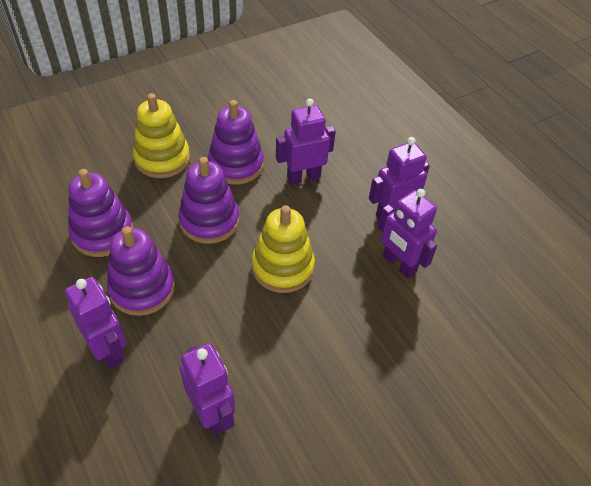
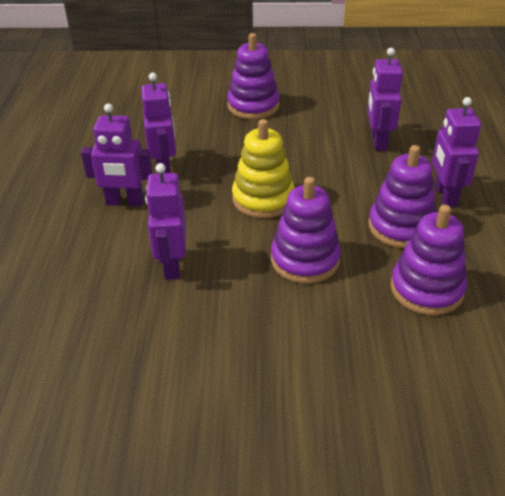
camera: 145 degrees left, 10 degrees down
(162, 159) = (320, 354): yellow stacking toy -> none
(236, 165) = (234, 309): purple stacking toy -> purple stacking toy (253, 106)
(303, 177) = (172, 265): purple robot -> purple robot turned 75 degrees clockwise

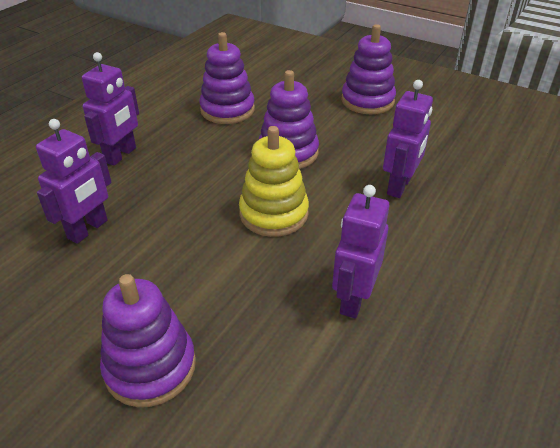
camera: 150 degrees left, 0 degrees up
(125, 202) = (421, 268): purple robot -> none
(401, 227) = (189, 147): purple stacking toy -> purple stacking toy (367, 101)

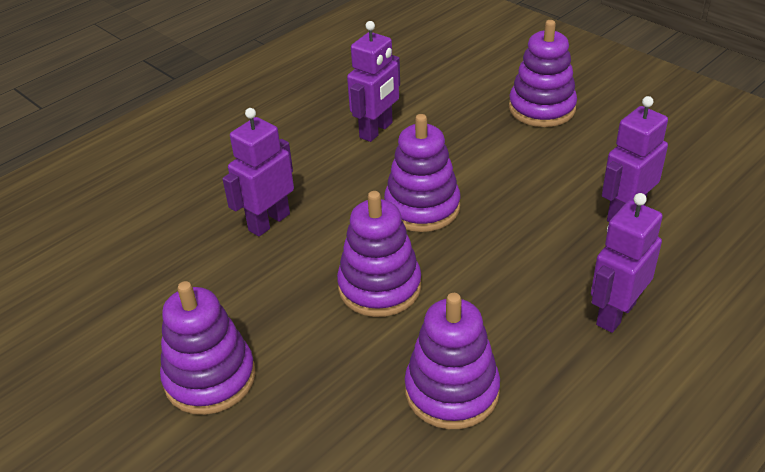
camera: 165 degrees left, 0 degrees up
(274, 213) = (422, 207): yellow stacking toy -> purple stacking toy

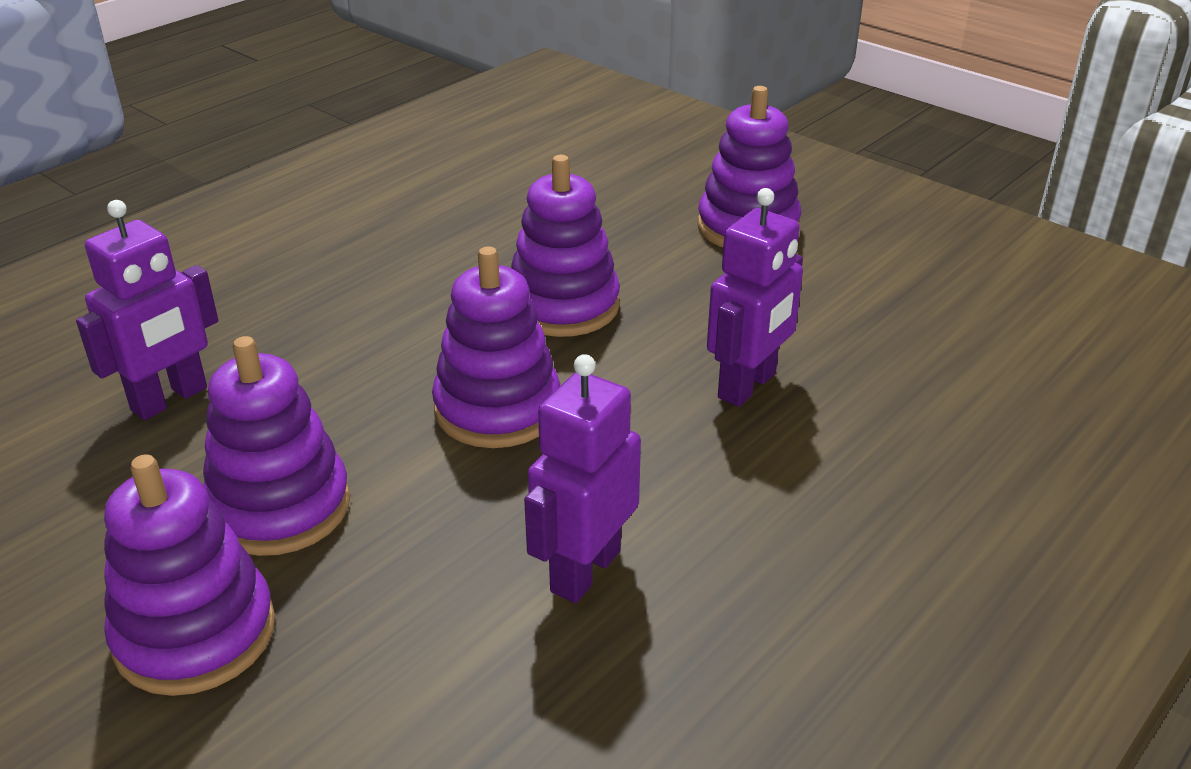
camera: 175 degrees right, 5 degrees down
(451, 391) = (481, 221): purple stacking toy -> purple stacking toy (280, 507)
(615, 314) = (267, 281): purple robot -> none

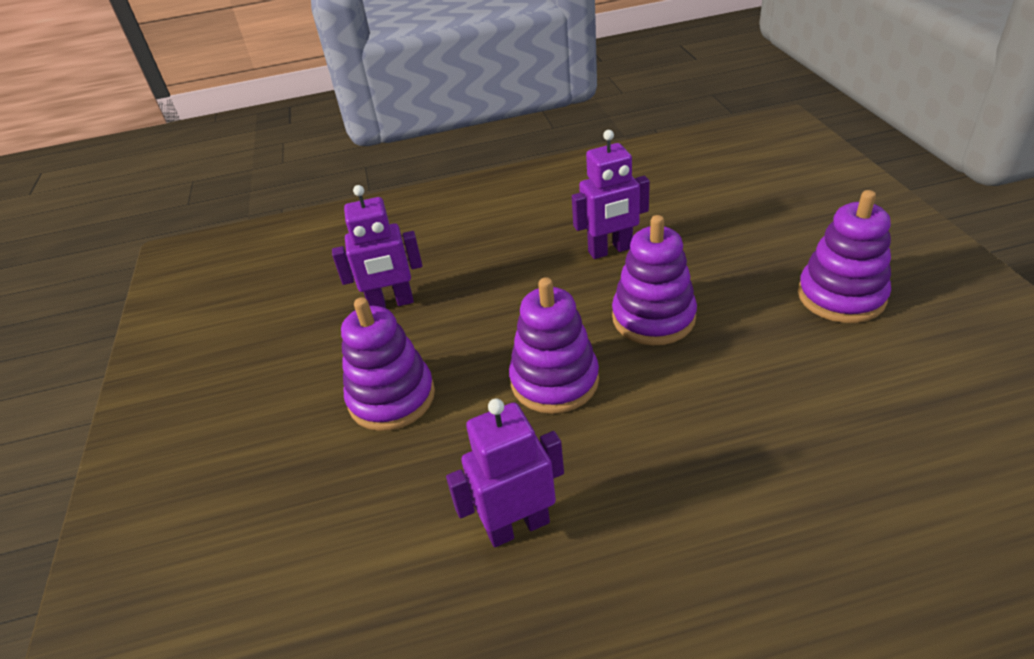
camera: 40 degrees right, 5 degrees up
(195, 633) = (298, 459): purple stacking toy -> none
(747, 386) = (736, 433): purple robot -> purple robot (610, 250)

